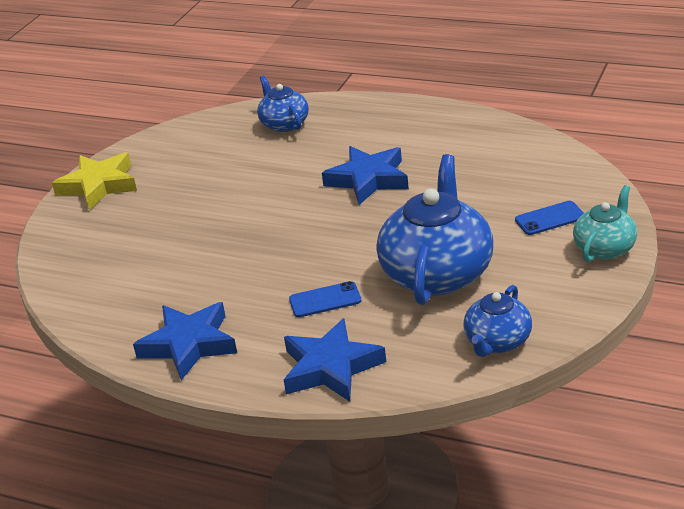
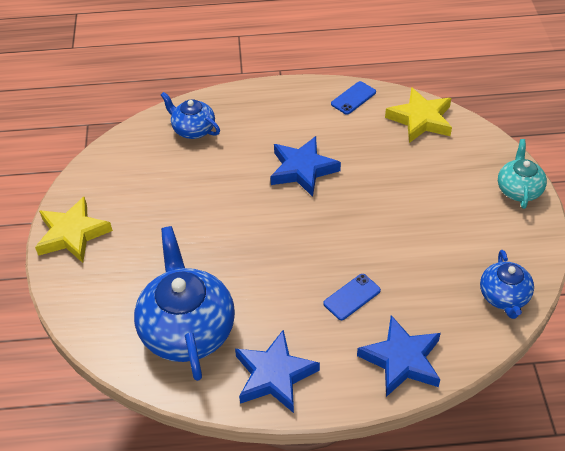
camera: 30 degrees left, 15 degrees up
(437, 274) = (418, 246): blue teapot -> blue teapot (187, 329)
(542, 161) = (420, 119): none -> yellow star
(550, 218) = (463, 172): blue phone -> blue phone (353, 98)

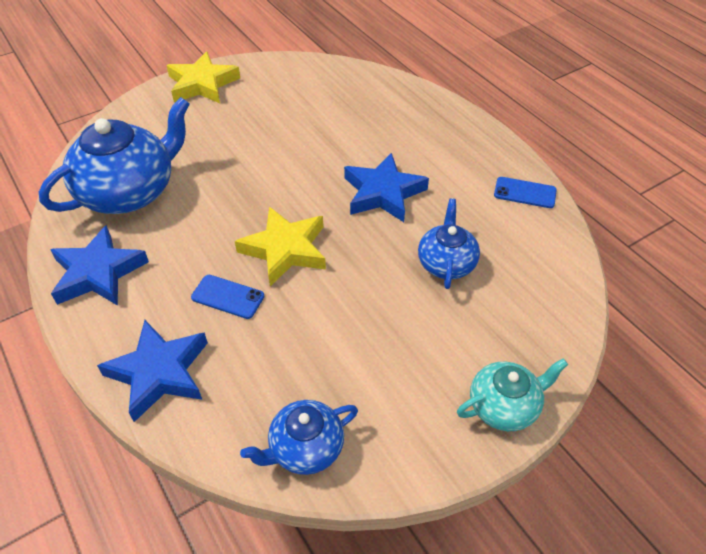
camera: 60 degrees right, 0 degrees up
(193, 129) = (378, 100): blue teapot -> blue teapot (446, 263)
(420, 119) = (544, 263): yellow star -> yellow star (285, 250)

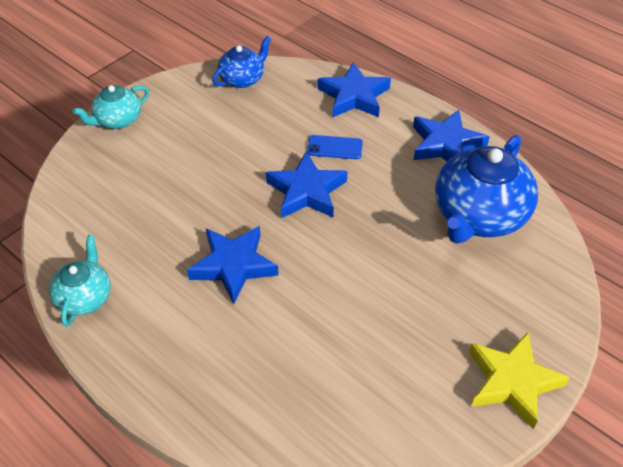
camera: 165 degrees right, 0 degrees up
(285, 250) = (306, 191): yellow star -> blue star
(446, 263) = (163, 207): blue teapot -> none
(525, 193) = (85, 297): blue phone -> turquoise teapot

